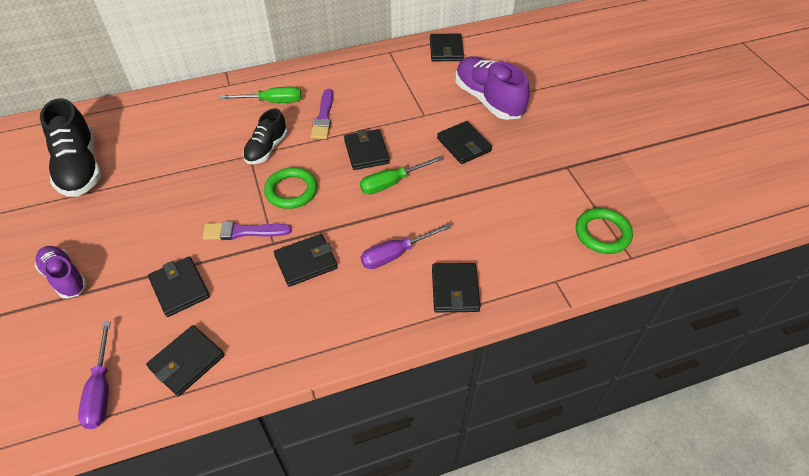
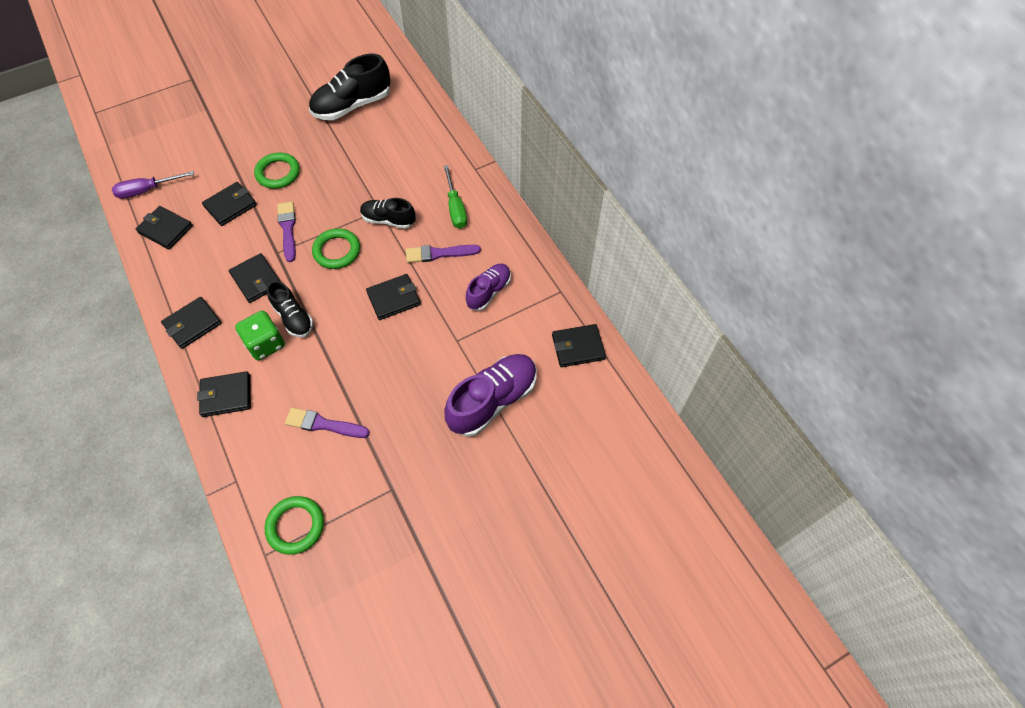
camera: 80 degrees right, 10 degrees up
(65, 278) = (241, 138): purple shoe -> purple shoe (489, 292)
(150, 239) = (278, 173): none -> green ring
(368, 229) = (293, 317): none -> black shoe
(392, 183) = (353, 327): green screwdriver -> none
(396, 254) = (265, 344): purple screwdriver -> green dice
(464, 145) = (414, 383): black wallet -> black wallet (193, 324)
(499, 209) = (323, 424): none -> purple brush

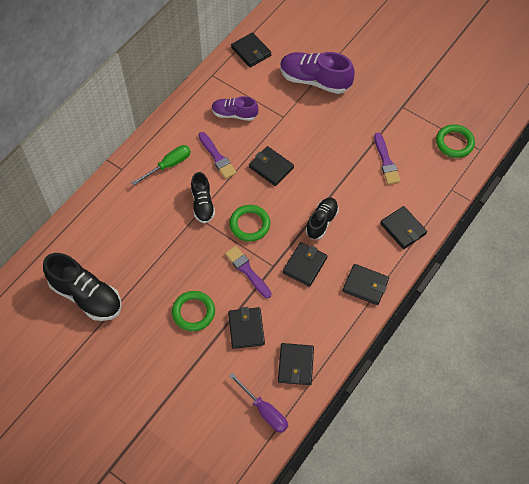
camera: 115 degrees left, 0 degrees up
(230, 206) = (246, 329): black wallet -> black wallet turned 60 degrees clockwise
(265, 344) = (352, 227): green dice -> none
(288, 229) = (247, 270): purple brush -> purple brush turned 90 degrees clockwise

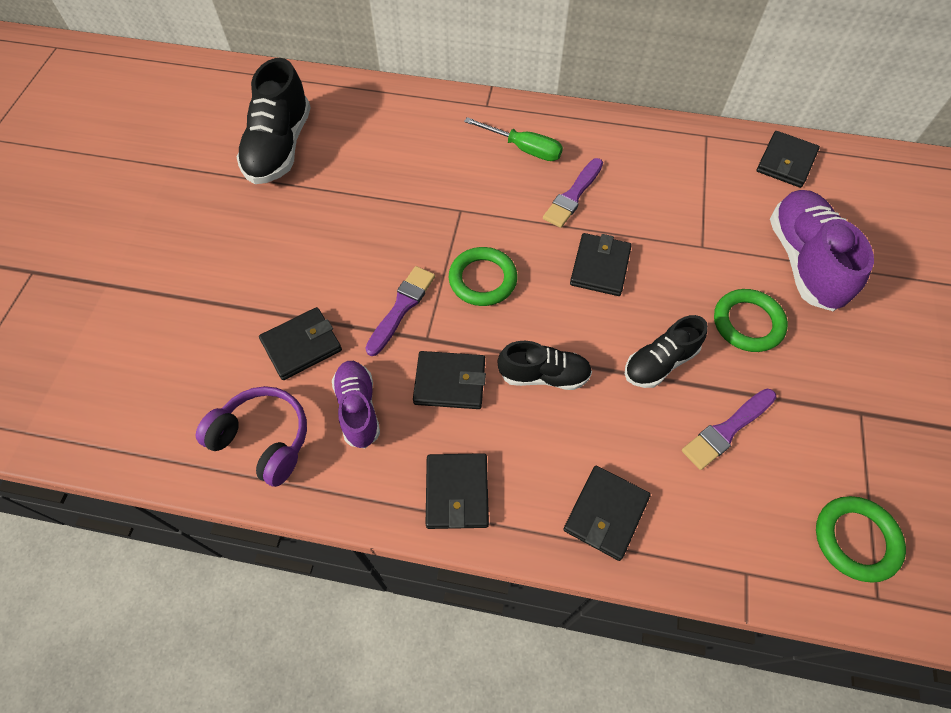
camera: 65 degrees right, 0 degrees up
(193, 312) = (303, 269): green ring -> green ring (747, 323)
(202, 204) = (484, 210): black shoe -> black shoe (660, 362)
(234, 114) = (660, 186): purple shoe -> purple shoe (358, 409)
(264, 411) = (169, 426): purple screwdriver -> none
(295, 365) = (263, 440): black wallet -> purple headphones

